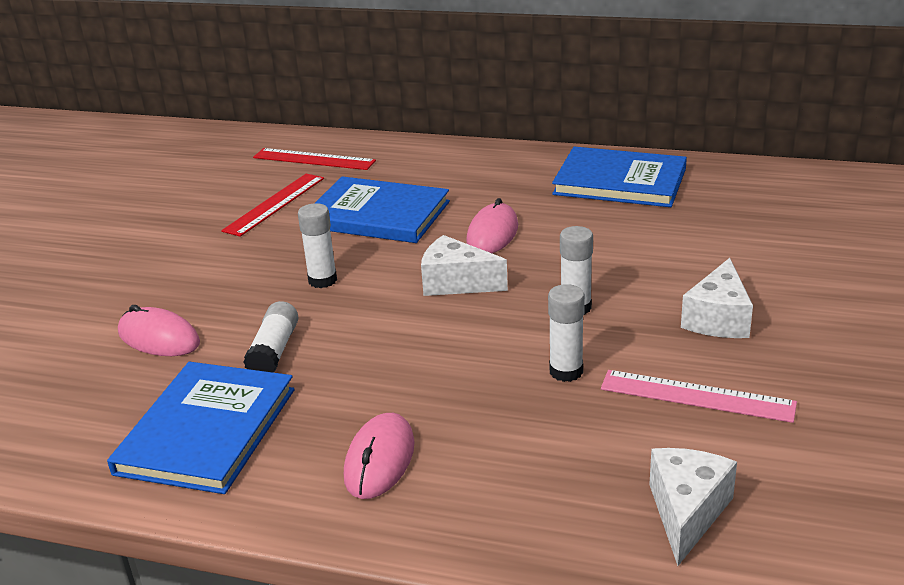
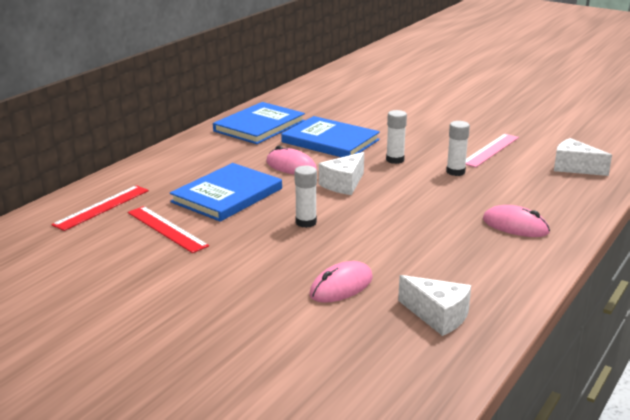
camera: 75 degrees left, 5 degrees down
(207, 430) = (467, 274): blue book -> blue book (330, 141)
(274, 351) = (387, 246): white glue stick -> none
(718, 319) = (427, 134): white cheese -> white cheese (438, 316)

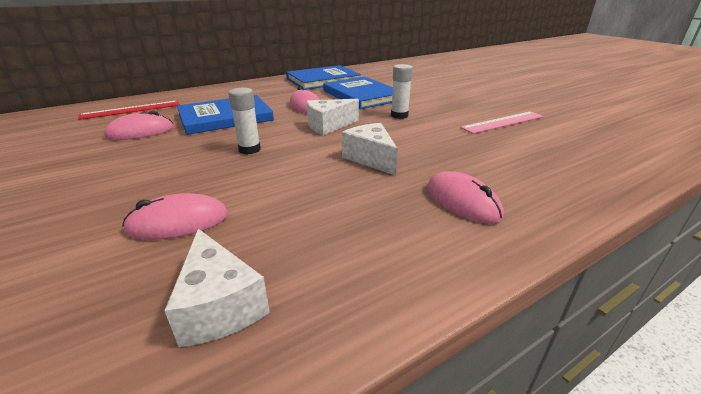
camera: 25 degrees right, 5 degrees up
(167, 229) = (140, 132): red ruler -> pink mouse
(455, 172) = (447, 134): white glue stick -> none
(574, 168) = (592, 153): white cheese -> white cheese (371, 158)

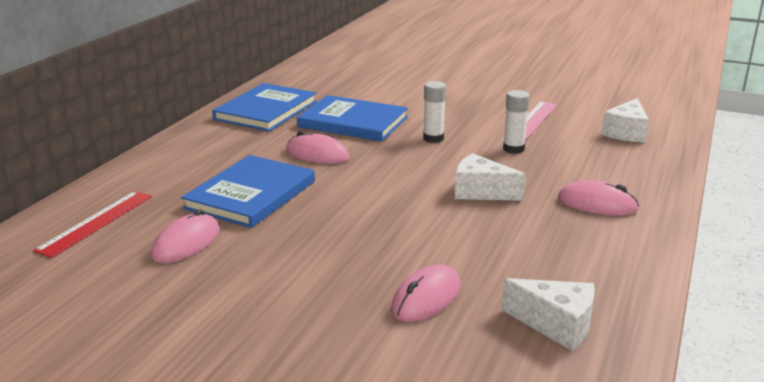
camera: 35 degrees left, 5 degrees down
(249, 149) = (356, 220): white glue stick -> white glue stick (513, 149)
(328, 126) = (385, 171): white cheese -> white cheese (626, 133)

